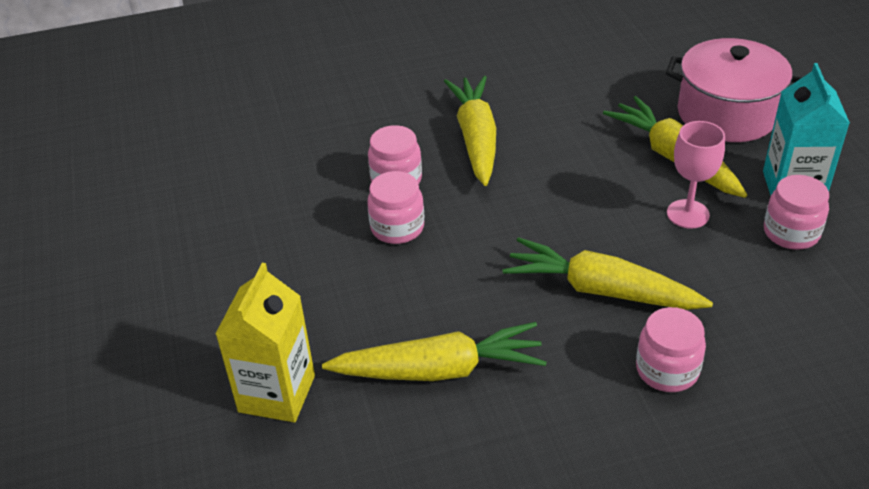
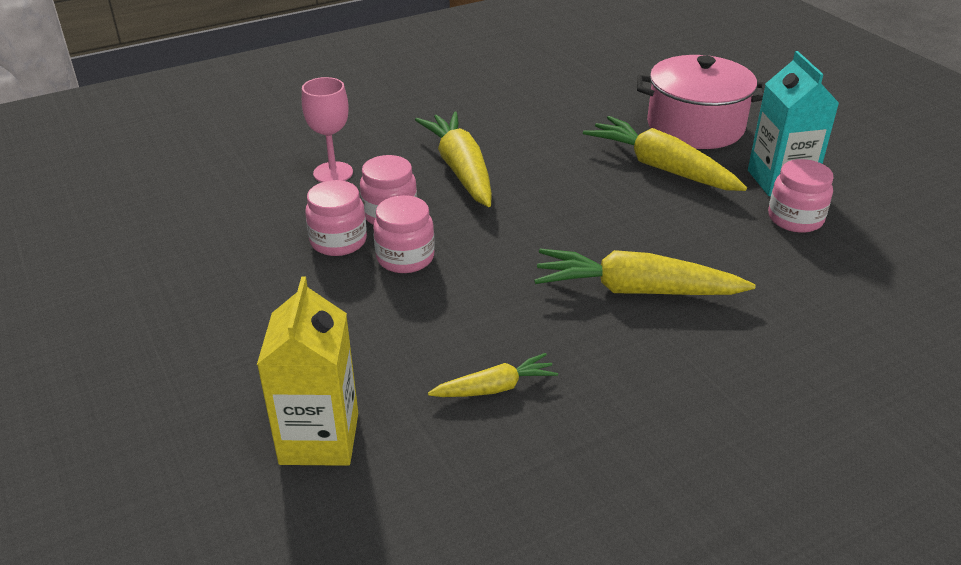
camera: 15 degrees left, 5 degrees down
(439, 370) = (494, 388): yellow carrot -> yellow carrot, size x0.54
(667, 370) = (729, 355): pink jar -> pink jar (338, 241)
(688, 214) = (693, 213): pink goblet -> pink goblet (333, 173)

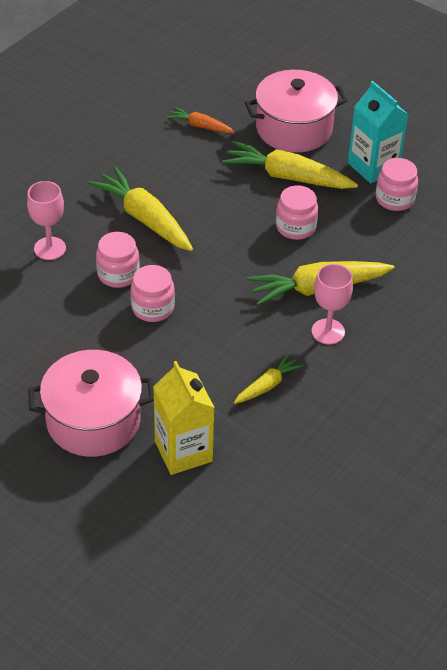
camera: 25 degrees left, 10 degrees up
(234, 362) = (93, 420): none -> pink pot
(338, 241) = (97, 308): pink jar -> pink jar (295, 227)
(583, 104) = (200, 126): none -> orange carrot
(622, 345) = (328, 331): none -> pink goblet

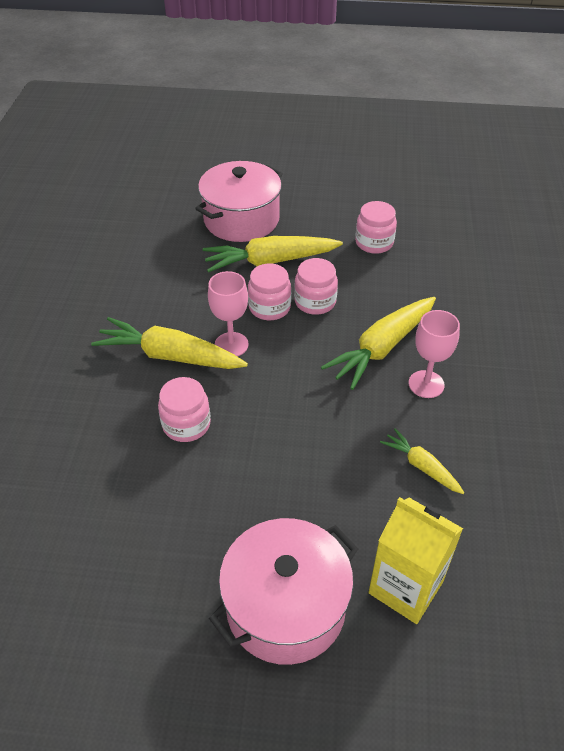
camera: 30 degrees left, 0 degrees up
(50, 248) = (94, 431): pink goblet -> pink goblet (231, 345)
(153, 308) = (248, 442): pink jar -> pink jar (269, 307)
(200, 126) = (157, 250): orange carrot -> none
(267, 385) = (421, 466): yellow carrot -> yellow carrot turned 60 degrees counterclockwise
(373, 166) = (333, 224): turquoise carton -> none

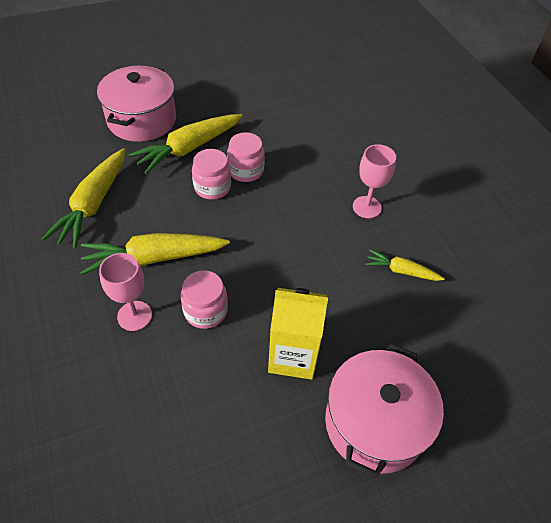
camera: 30 degrees left, 5 degrees up
(231, 345) = (200, 229): pink goblet -> pink goblet (134, 316)
(374, 243) = (261, 108): pink jar -> none
(382, 348) = (319, 190): yellow carrot -> yellow carrot (93, 204)
(405, 587) = (446, 366): yellow carton -> yellow carton (293, 356)

